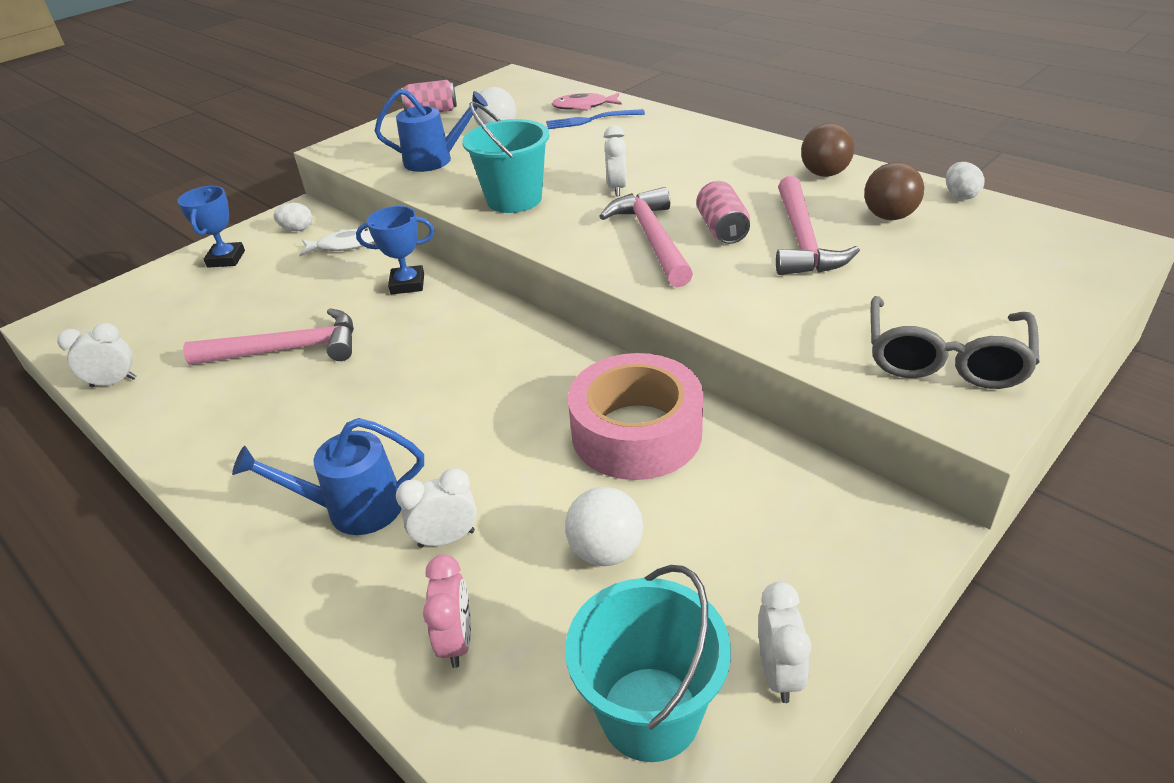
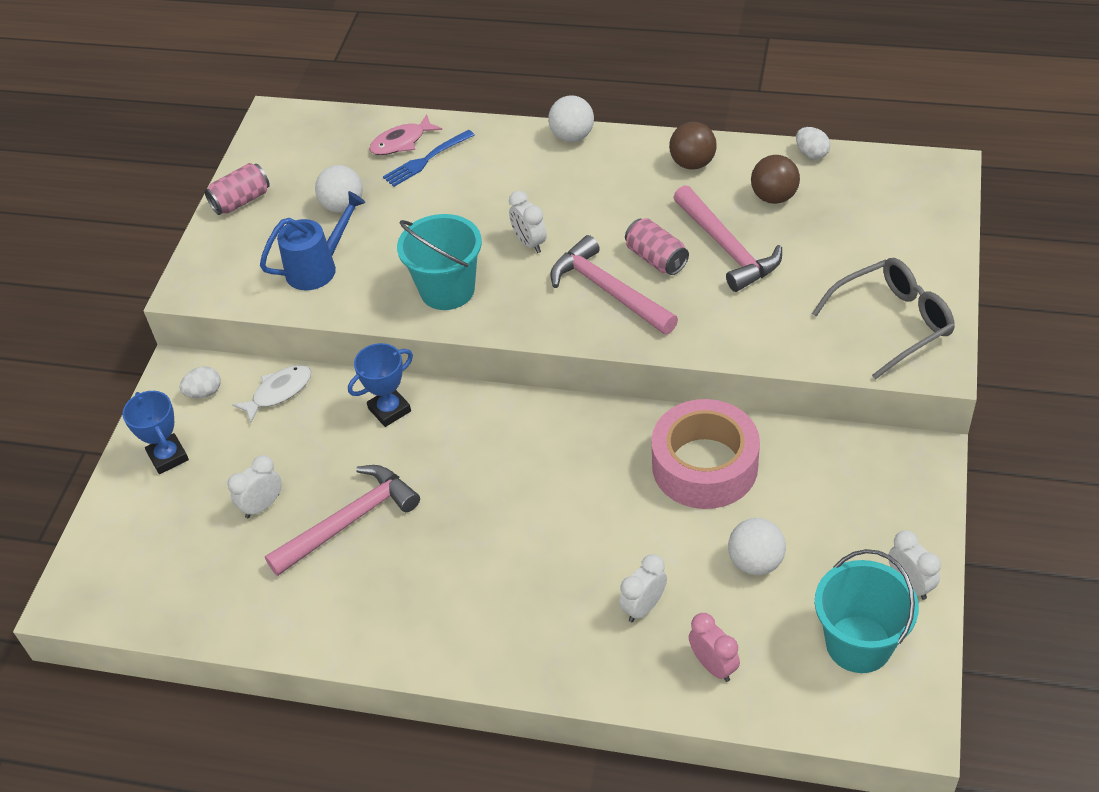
camera: 30 degrees left, 10 degrees up
(114, 382) = (220, 623): white clock -> white clock (262, 506)
(352, 509) = (555, 621): blue watering can -> none
(727, 133) = (572, 136): none -> white ball
(944, 357) = (891, 323): grey glasses -> grey glasses turned 105 degrees counterclockwise

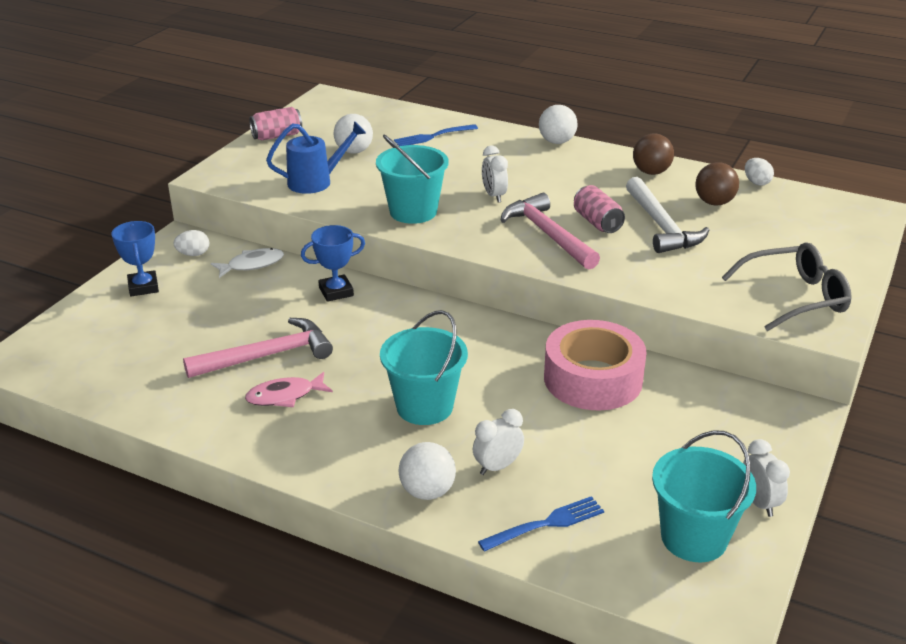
camera: 10 degrees right, 15 degrees down
(262, 506) = (201, 332): white clock -> none
(401, 142) = (418, 124): pink fish -> pink fish (285, 396)
(543, 548) = (424, 406): none -> turquoise bucket
(713, 666) = (546, 524): pink clock -> blue fork
(726, 248) = (661, 226): pink hammer -> white hammer
(755, 562) = (615, 456): white ball -> white ball (427, 491)

